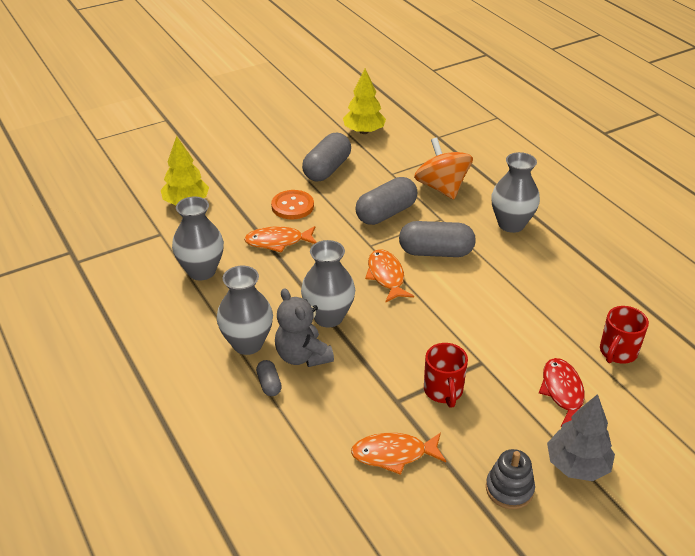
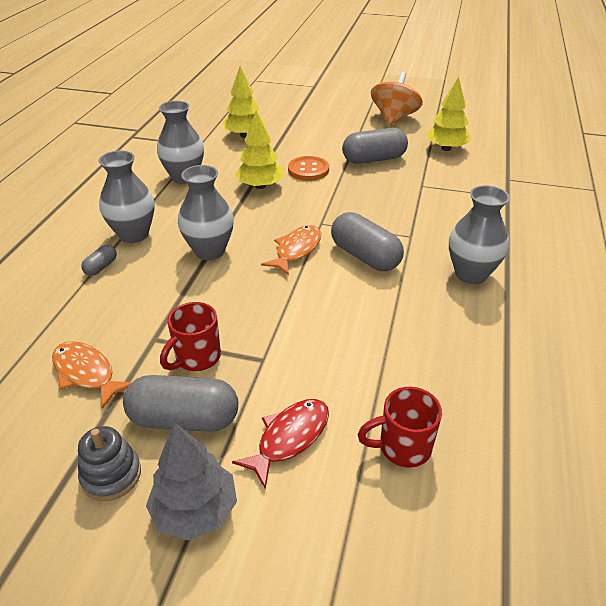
camera: 45 degrees right, 0 degrees up
(278, 242) = (260, 186): orange fish -> yellow tree
(302, 356) = (150, 264): grey teddy bear -> none
(386, 213) = (370, 209): grey capsule -> grey capsule (184, 419)
(442, 187) = (449, 215): orange spinning top -> orange spinning top (394, 118)

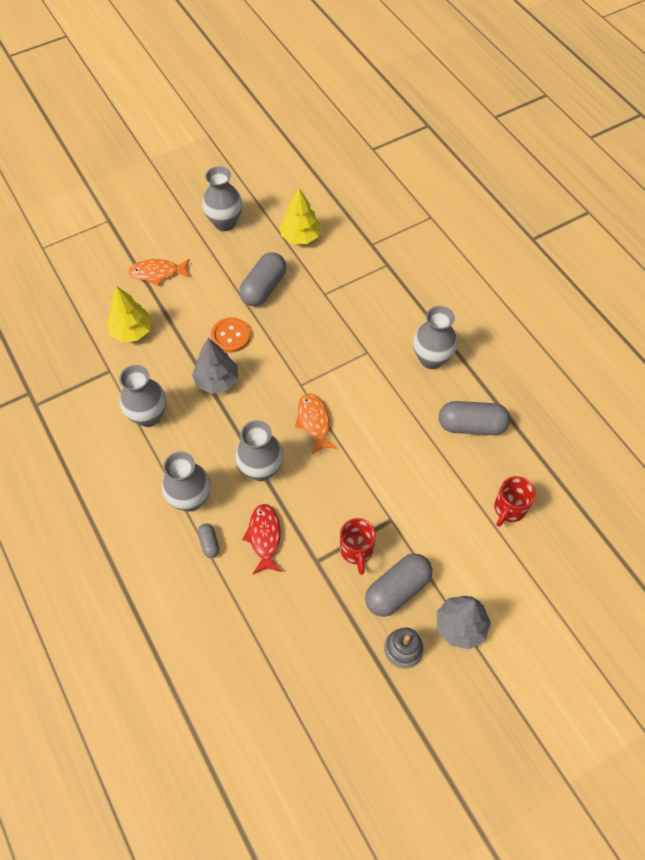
camera: 45 degrees left, 20 degrees up
(86, 373) = (311, 615): orange fish -> orange fish (157, 273)
(260, 186) = (217, 380): yellow tree -> grey tree
(289, 438) = (457, 552): red fish -> red fish (264, 537)
(365, 256) = (360, 393): grey capsule -> grey capsule (471, 425)
(394, 118) = (225, 223): orange spinning top -> grey vase

